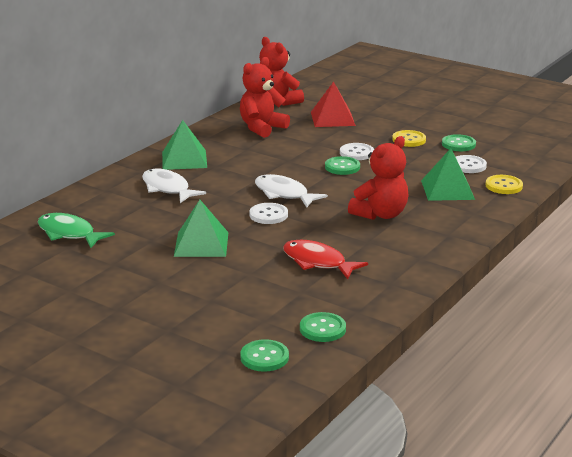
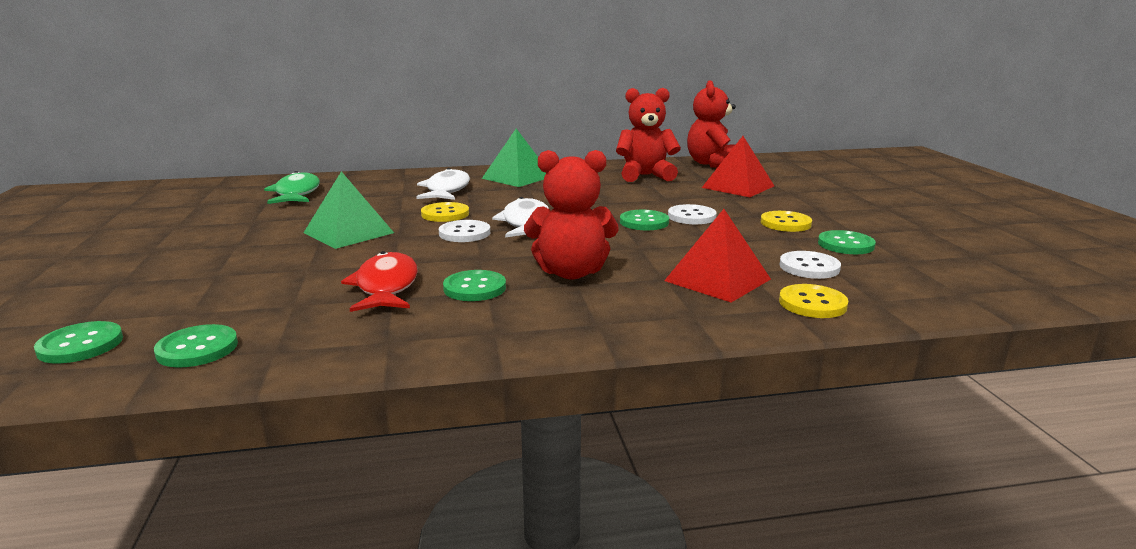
camera: 45 degrees right, 5 degrees down
(220, 207) = (445, 214): none -> yellow button
(359, 243) = (474, 288): none -> green button
(447, 190) = (717, 280): green pyramid -> red pyramid

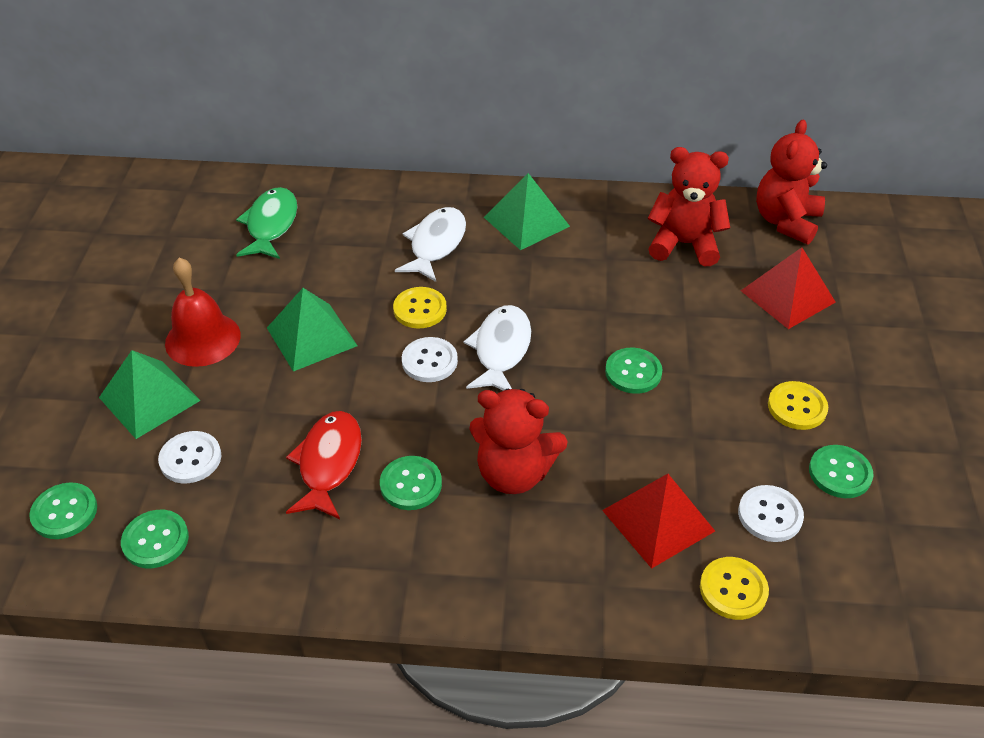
camera: 15 degrees right, 25 degrees up
(184, 274) = (149, 399): none -> green pyramid
(239, 243) = (203, 339): none -> red bell
(691, 216) = (694, 368): white button -> white button (190, 459)

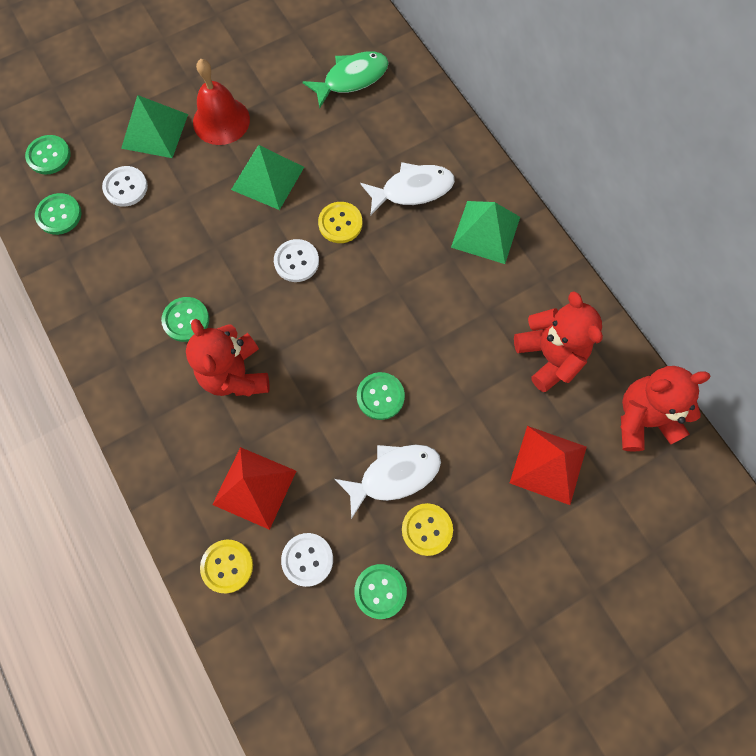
camera: 55 degrees right, 25 degrees up
(328, 463) = (171, 263): red fish -> none
(501, 350) = (339, 298): white fish -> white fish (394, 475)

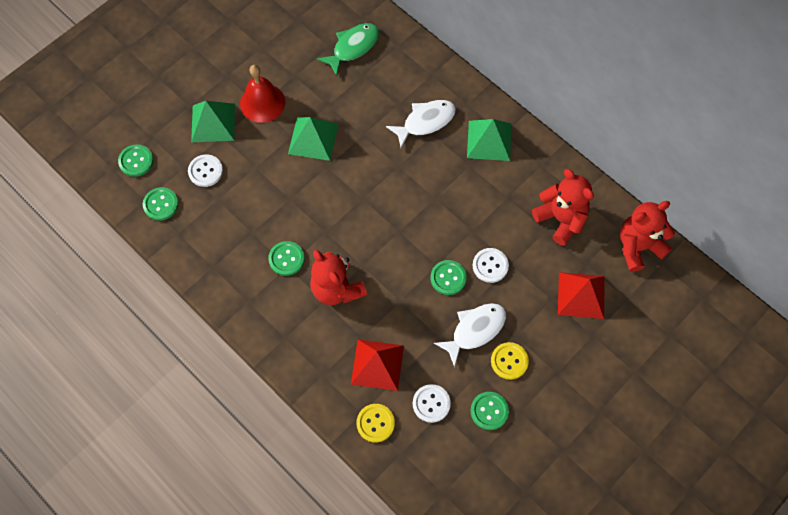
camera: 15 degrees left, 5 degrees down
(296, 261) = (355, 196): white button -> white button (490, 266)
(340, 223) = (379, 160): yellow button -> none

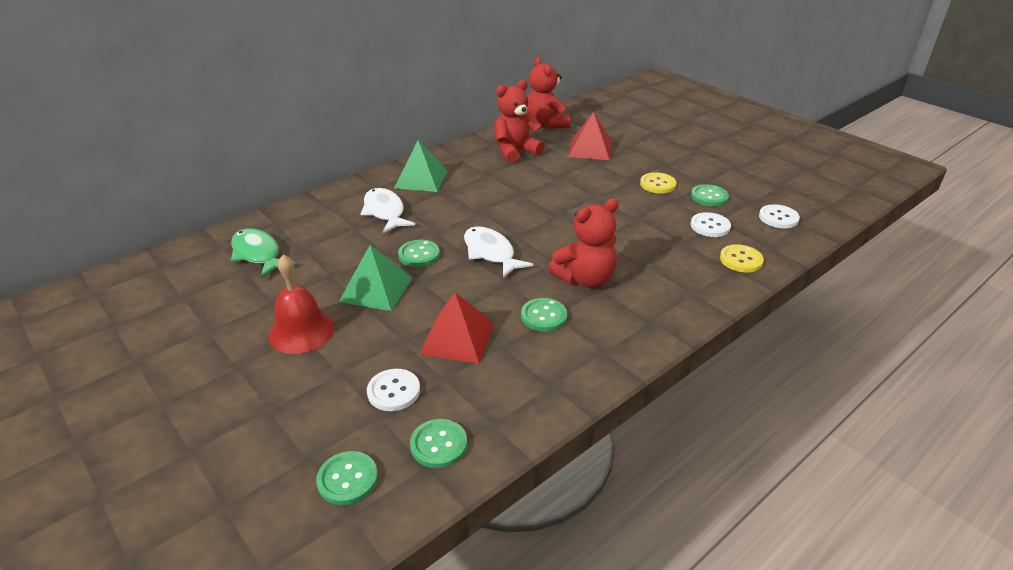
camera: 85 degrees left, 30 degrees down
(213, 122) = (312, 382): green pyramid -> none
(377, 364) = (674, 256): red pyramid -> red pyramid (457, 338)
(448, 278) = (572, 209): green button -> green button (419, 255)
(475, 330) = (628, 199): white fish -> white fish (491, 253)
(490, 266) = (560, 187): white button -> white button (778, 218)

